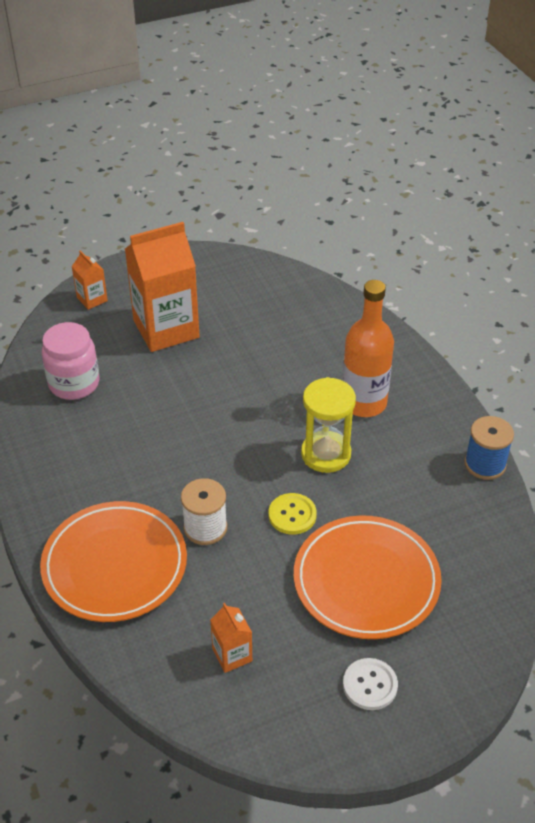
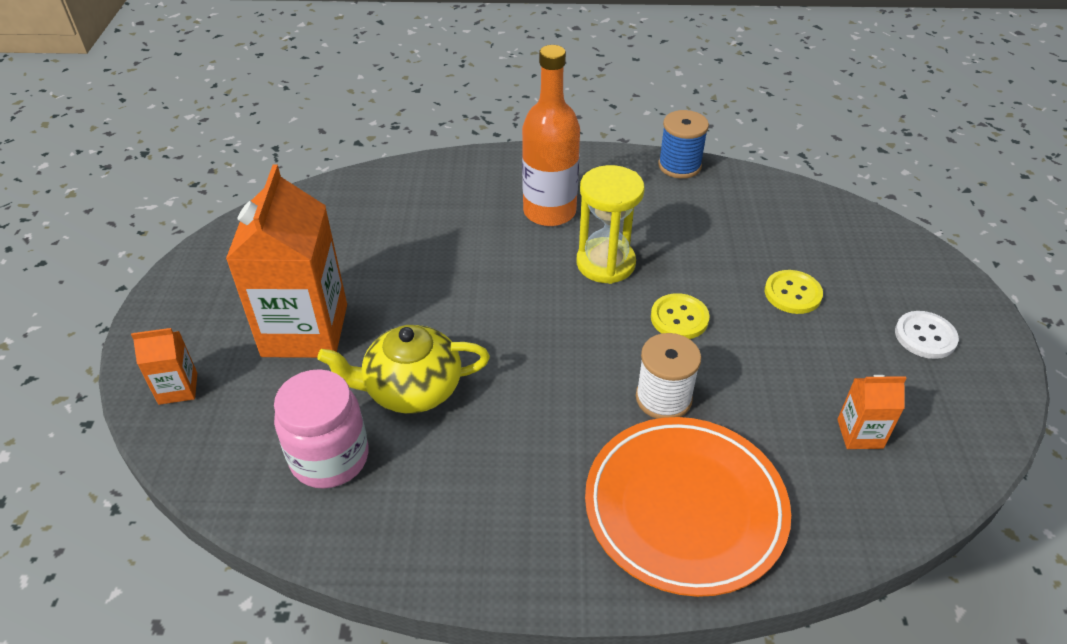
camera: 65 degrees left, 0 degrees up
(144, 397) = (411, 389): none -> yellow teapot
(366, 581) = (792, 293): orange plate -> yellow button

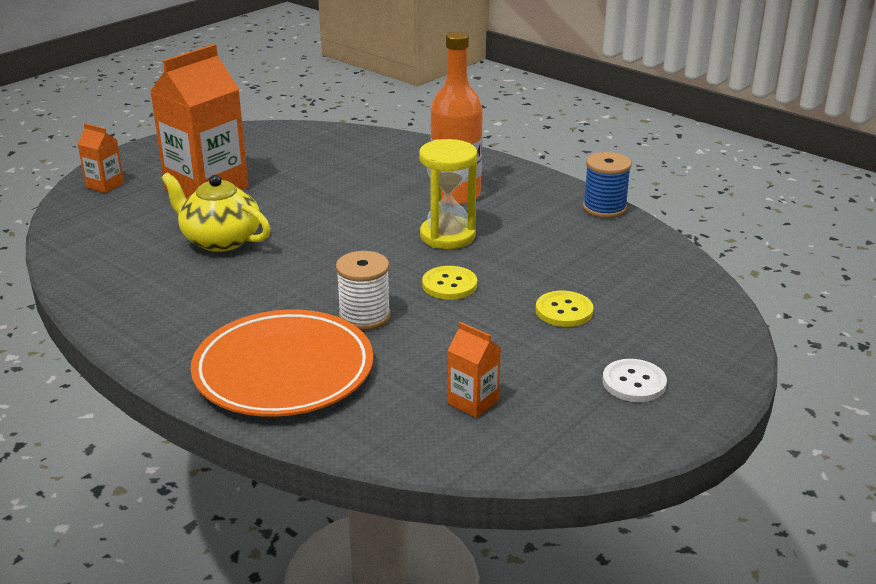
camera: 40 degrees right, 15 degrees down
(330, 458) = (129, 248): pink jar -> none

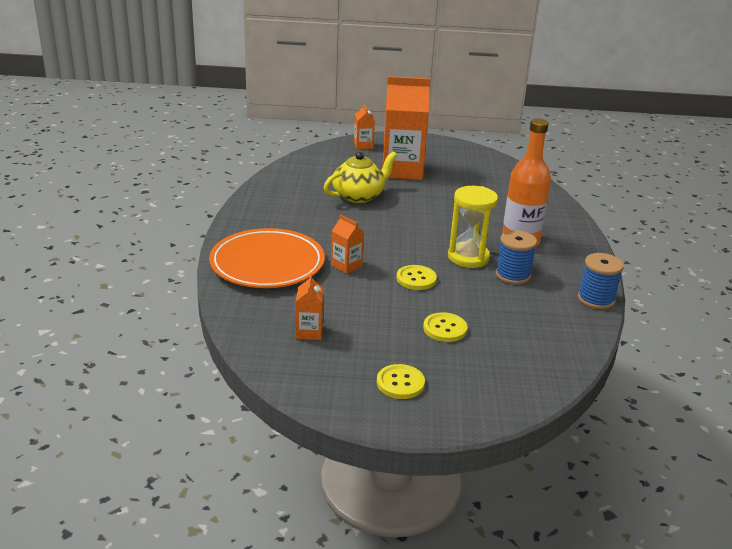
camera: 50 degrees right, 0 degrees up
(220, 240) = (359, 196): yellow teapot -> yellow teapot turned 60 degrees clockwise
(364, 316) = (346, 266): white spool -> orange carton
(512, 228) = (513, 275): none -> blue spool
(634, 382) = (400, 383): white button -> yellow button

